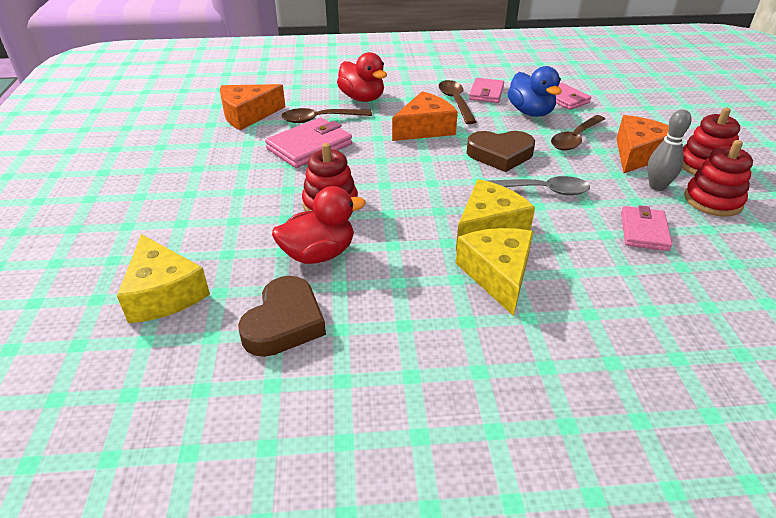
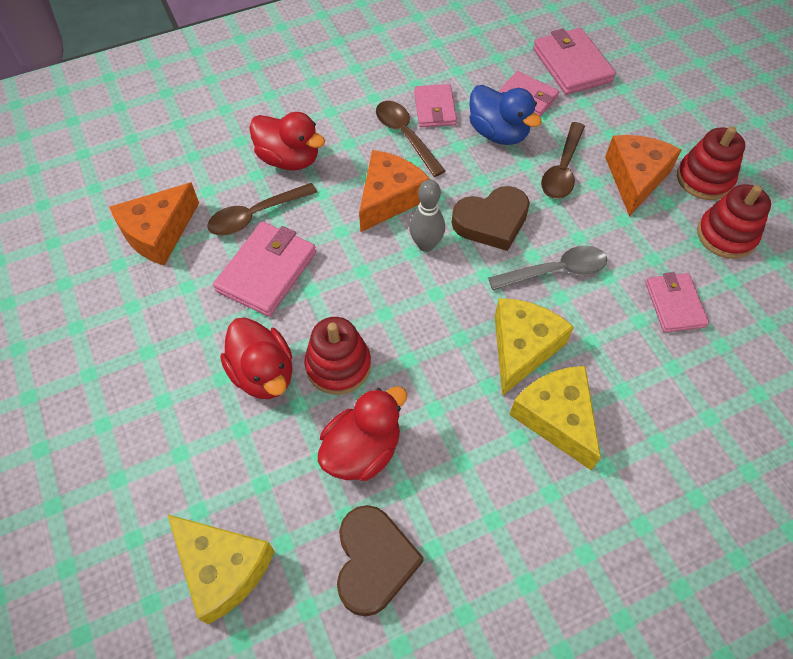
camera: 20 degrees left, 20 degrees up
(271, 196) = (263, 373): none -> red duck
(610, 89) = (572, 65): none -> pink wallet
(657, 186) = (668, 228): grey bowling pin -> grey bowling pin (426, 245)

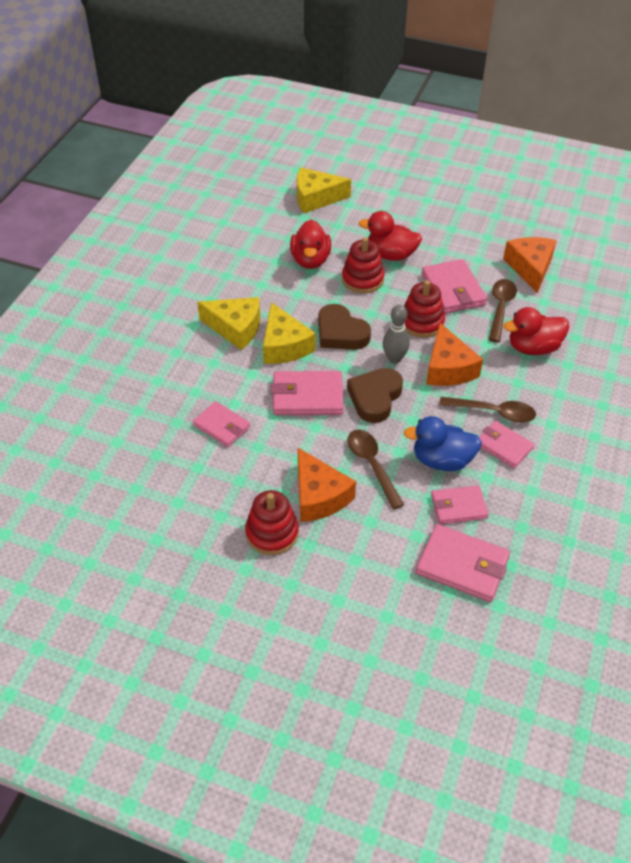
camera: 135 degrees right, 10 degrees down
(374, 561) = (261, 234): brown heart -> brown heart (341, 333)
(555, 271) = (307, 396): grey spoon -> pink wallet
(726, 235) = (224, 497): red stacking toy -> red stacking toy (422, 322)

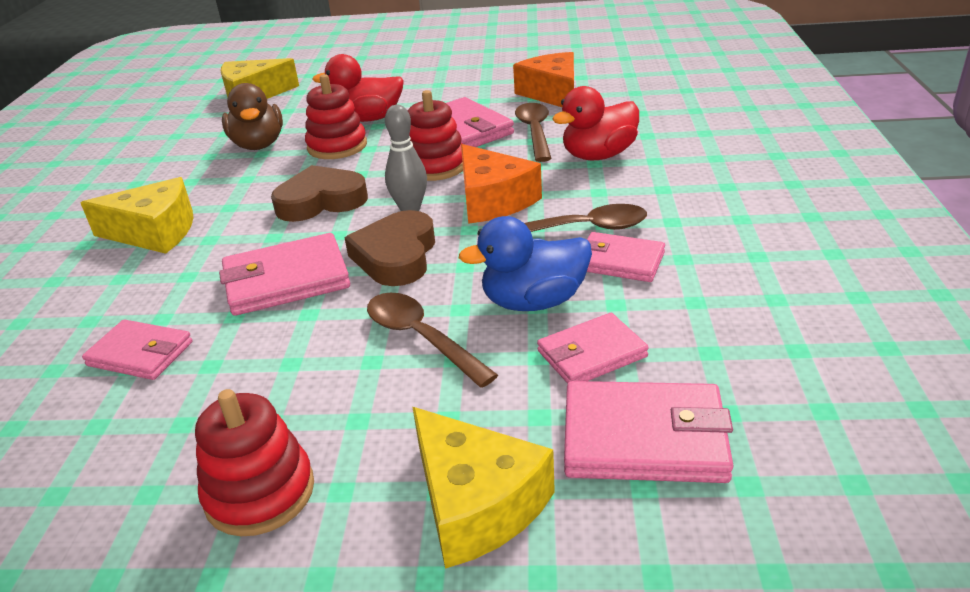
camera: 15 degrees left, 15 degrees down
(284, 346) = (236, 233): yellow cheese -> yellow cheese (476, 503)
(310, 260) = (258, 145): red duck -> brown duck
(319, 496) = (339, 406): orange cheese -> none
(341, 333) = (321, 201): brown heart -> brown heart turned 135 degrees clockwise

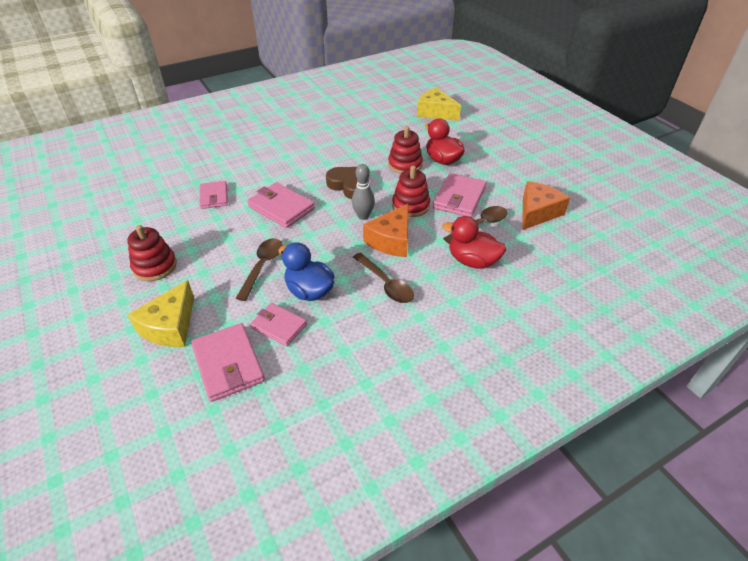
camera: 55 degrees right, 10 degrees up
(155, 232) = (293, 154): yellow cheese -> none
(258, 145) = (386, 141): brown duck -> none
(396, 256) = (319, 230): brown heart -> none
(620, 261) = (363, 309): pink wallet -> none

